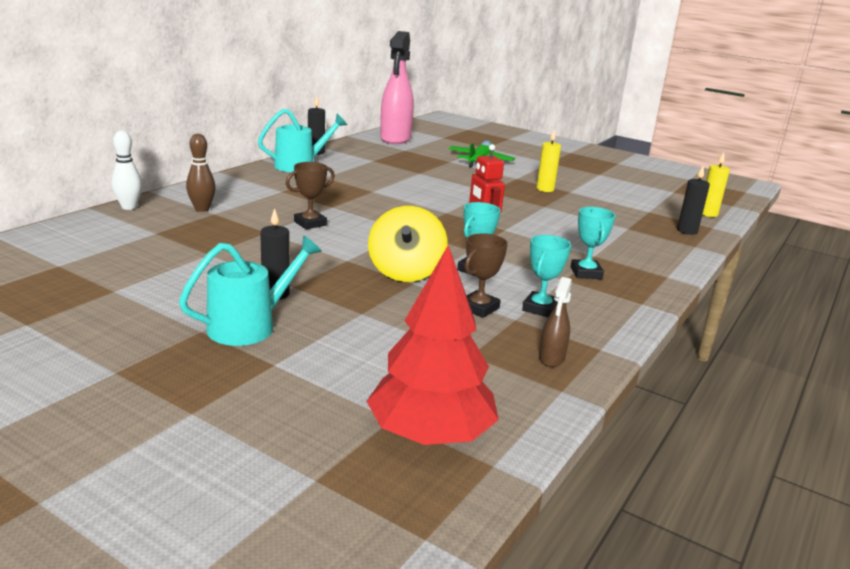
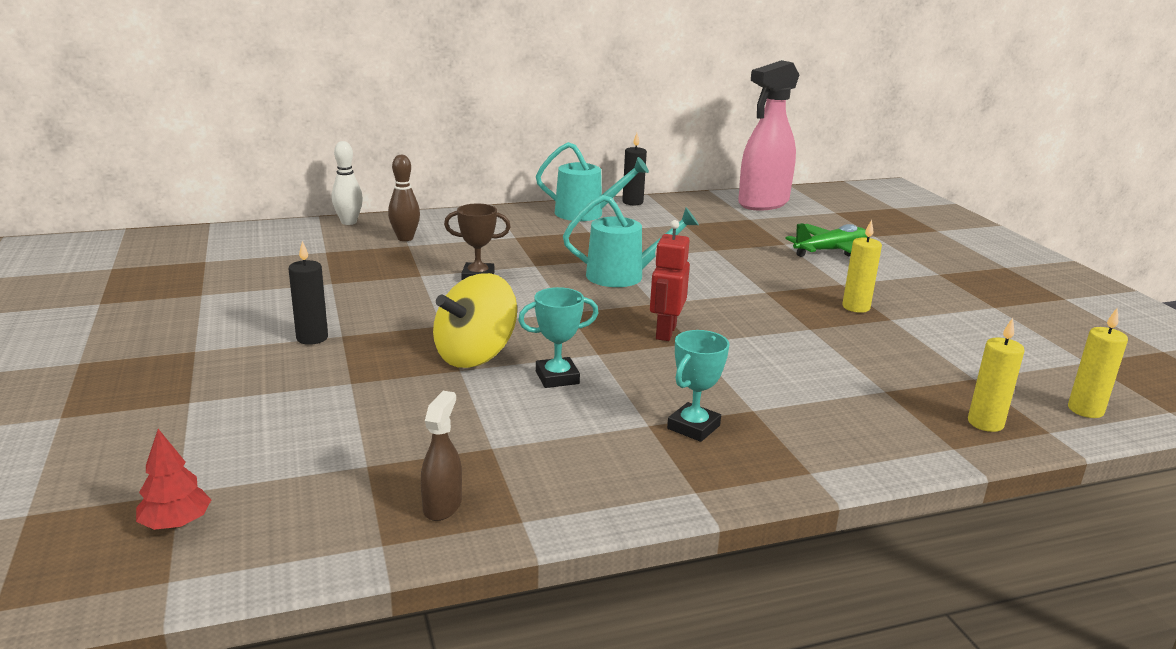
camera: 40 degrees right, 0 degrees up
(250, 326) = (237, 360): turquoise watering can -> turquoise watering can (624, 276)
(430, 435) = (176, 524): red tree -> red tree, size x0.46
(479, 308) = (475, 420): brown trophy -> none
(540, 308) = (545, 447): turquoise trophy -> none
(551, 358) = (442, 506): brown spray bottle -> brown spray bottle turned 135 degrees clockwise
(687, 231) = (985, 423): black candle -> yellow candle

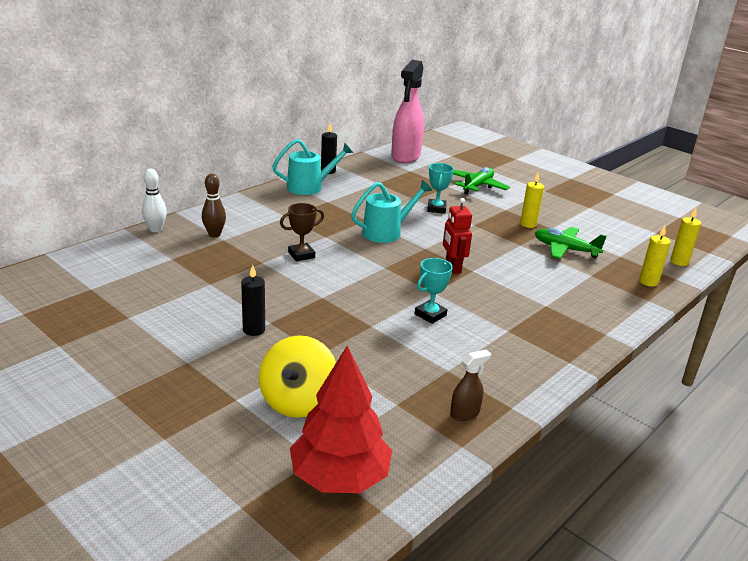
camera: 30 degrees left, 5 degrees up
(176, 524) = (339, 477): red tree -> red tree, size x2.20
(442, 506) = (465, 413): brown spray bottle -> brown spray bottle turned 75 degrees clockwise
(475, 355) = (368, 313): yellow spinning top -> yellow spinning top (298, 401)
(693, 427) = (530, 325): turquoise trophy -> turquoise trophy (436, 209)
(880, 349) = (565, 249): none -> green plane

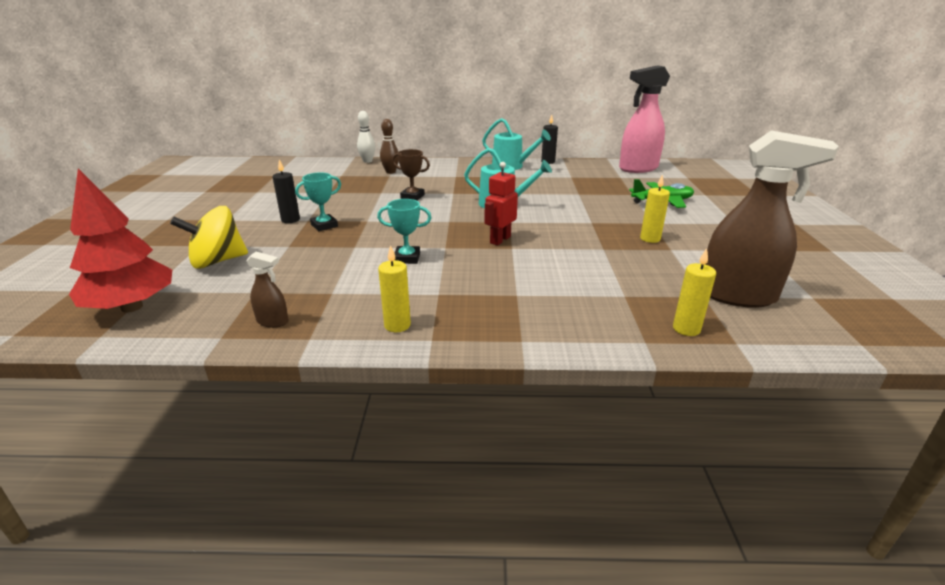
camera: 50 degrees right, 0 degrees up
(436, 209) = (582, 203): turquoise trophy -> turquoise trophy (324, 225)
(565, 249) = (645, 268): green plane -> none
(631, 248) = (737, 296): none -> brown spray bottle
(679, 262) = (782, 332): yellow candle -> yellow candle (397, 325)

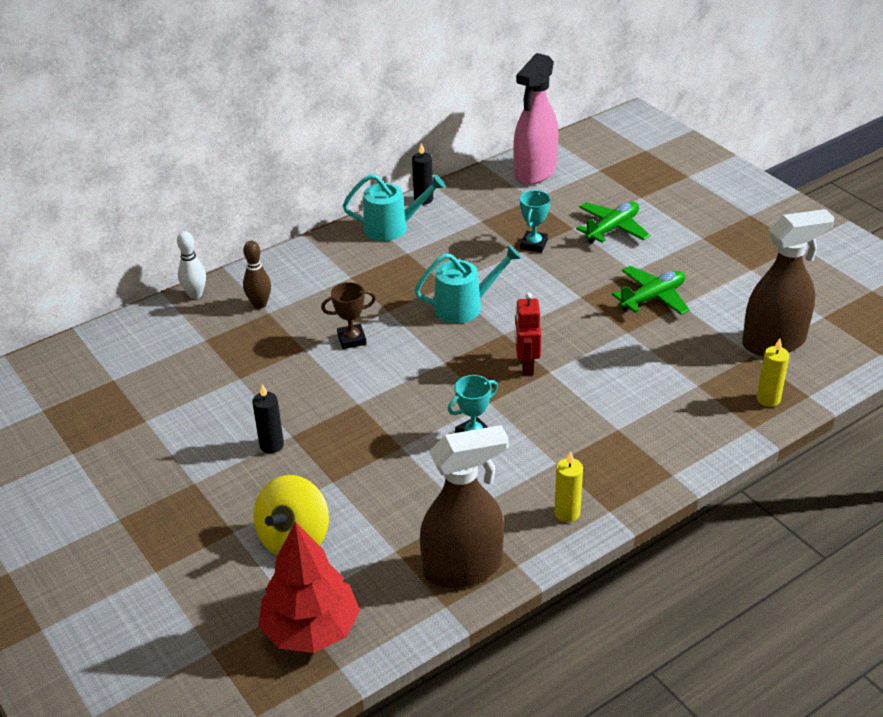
camera: 35 degrees left, 10 degrees up
(273, 321) = (463, 568): brown spray bottle -> brown spray bottle, size x2.30
(324, 225) = (323, 434): turquoise trophy -> turquoise trophy (533, 244)
(650, 239) = (652, 298): yellow candle -> green plane

